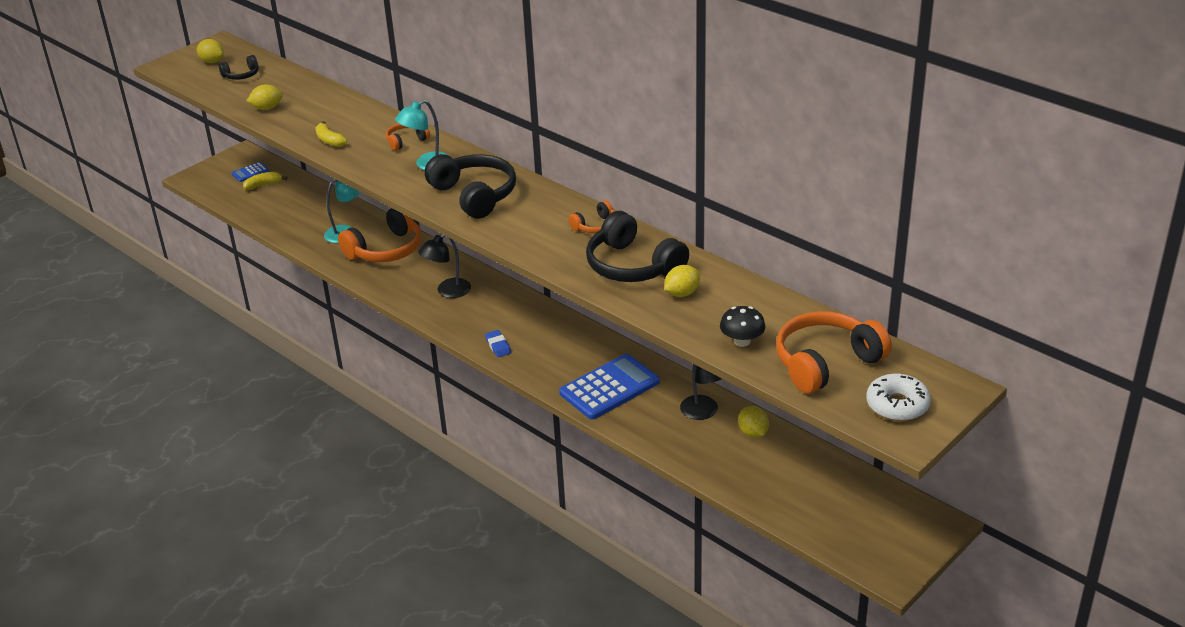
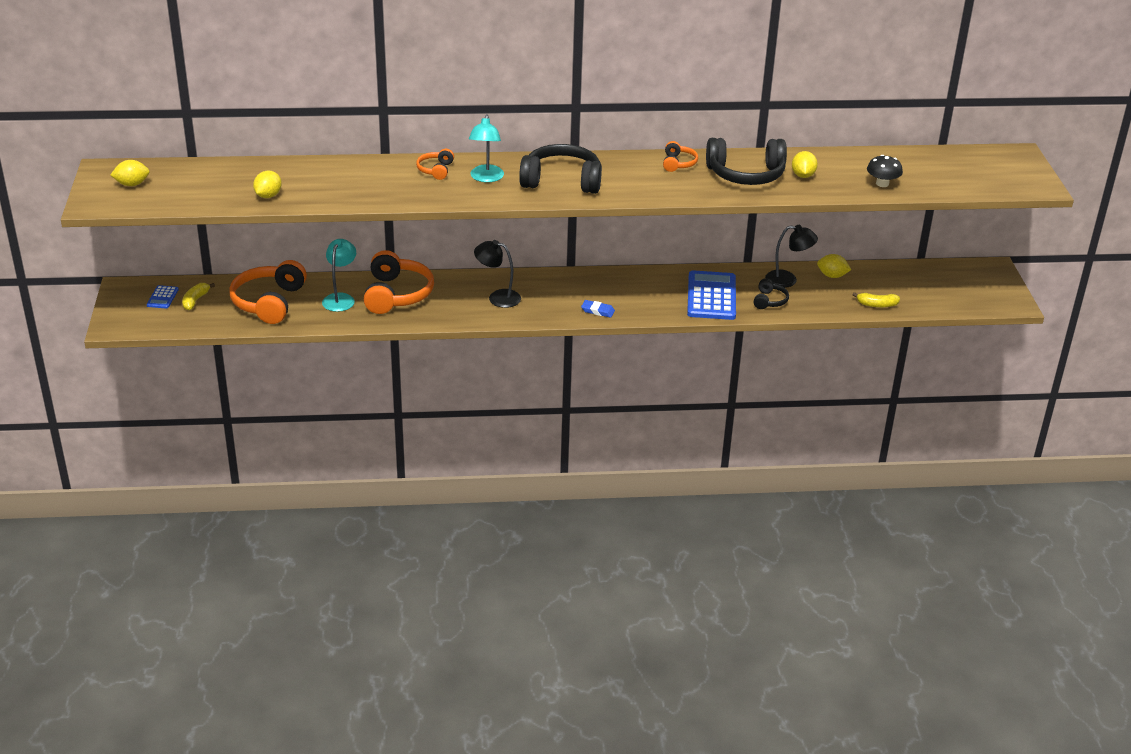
camera: 50 degrees left, 0 degrees up
(241, 75) = (186, 183): black headphones -> black headphones (769, 301)
(329, 140) = (375, 195): yellow banana -> yellow banana (877, 305)
(447, 291) = (498, 297): black lamp -> black lamp turned 105 degrees clockwise
(826, 363) = (941, 173): orange headphones -> orange headphones (269, 302)
(897, 405) = (1009, 175): white donut -> none

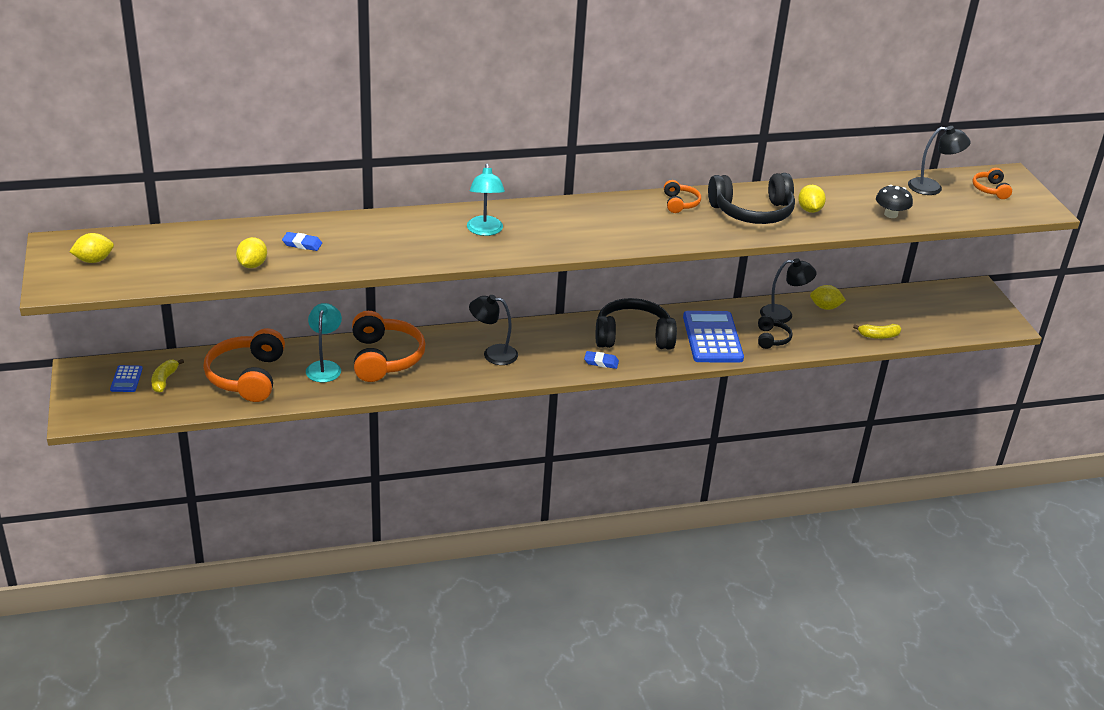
camera: 10 degrees left, 0 degrees up
(317, 180) = (302, 244): none -> blue eraser
(436, 170) = (428, 225): orange headphones -> orange headphones (990, 189)
(562, 181) = (566, 230): black headphones -> black headphones (633, 337)
(934, 161) = (932, 187): none -> black lamp

